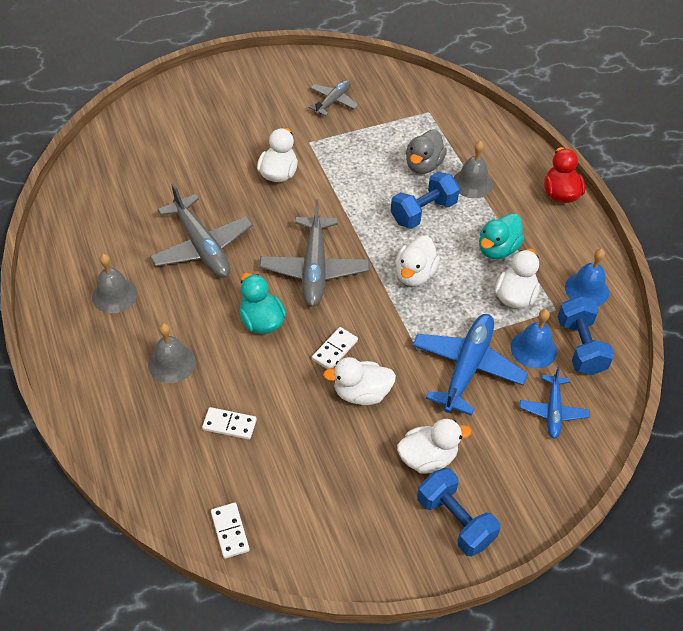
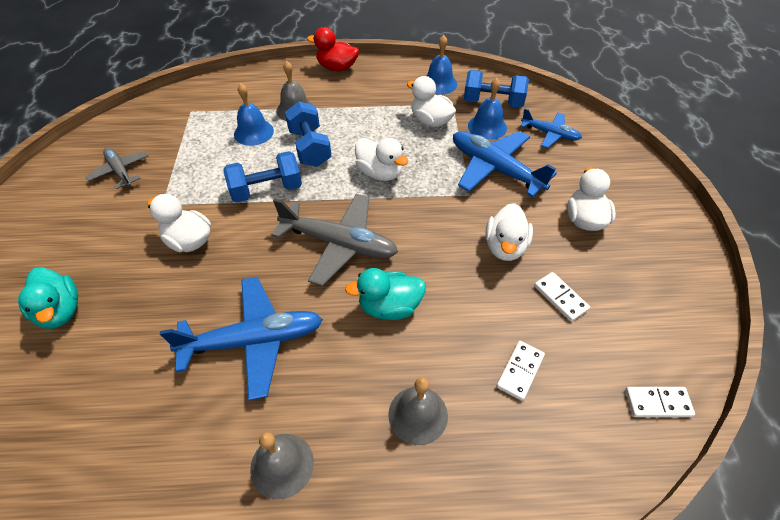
camera: 70 degrees left, 0 degrees up
(202, 247) = (254, 341): grey plane -> blue plane
(334, 350) = (447, 254): white domino -> white domino (560, 298)
(423, 165) = (253, 132): grey duck -> blue bell
(455, 521) = (649, 219): blue dumbbell -> blue dumbbell (267, 190)
(497, 249) = (376, 116): turquoise duck -> turquoise duck (60, 311)

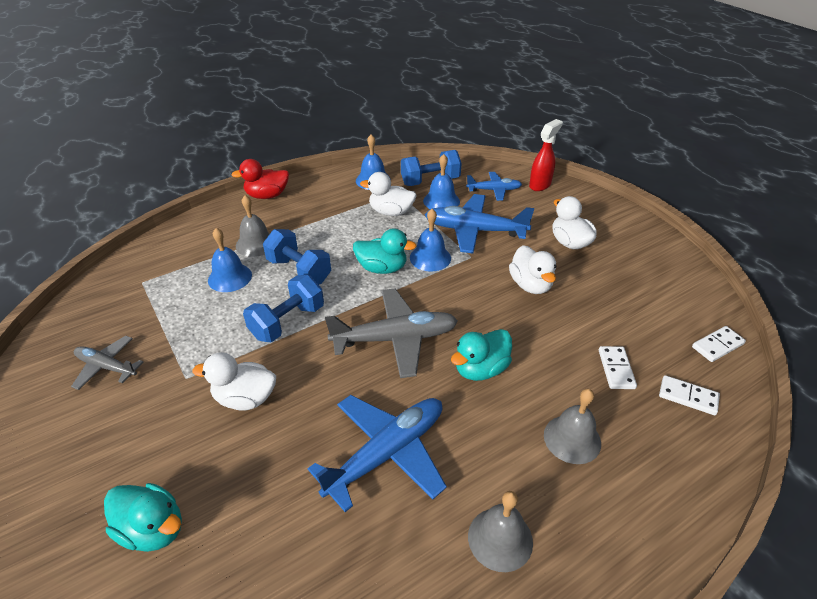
camera: 30 degrees left, 10 degrees down
(380, 173) = (382, 268): white duck -> turquoise duck
(430, 180) = (430, 258): none -> blue bell
(560, 298) = (599, 304): white domino -> white domino (688, 397)
(605, 145) = (540, 185): none -> red spray bottle

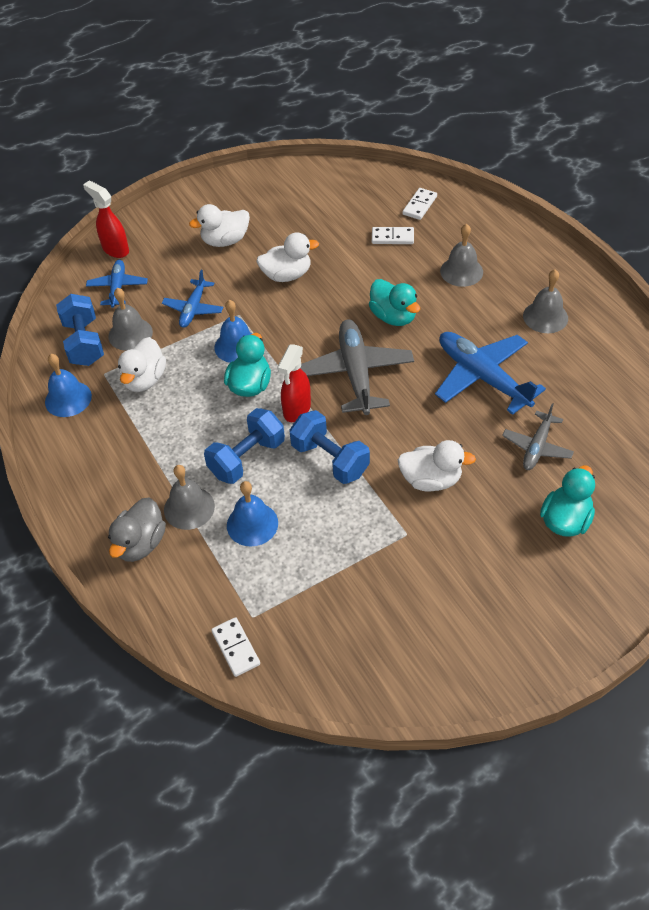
camera: 85 degrees left, 10 degrees up
(107, 367) = (392, 611): grey plane -> grey plane (537, 447)
(230, 224) = (140, 543): none -> grey duck
(245, 398) = (431, 480): white duck -> white duck turned 90 degrees counterclockwise
(267, 195) = (79, 511): red duck -> none
(350, 298) = (296, 410): none -> red spray bottle
(441, 201) = (130, 334): blue bell -> grey bell
(474, 230) = (193, 309): blue plane -> blue plane, size x0.58
(717, 345) = (367, 179): white domino -> white domino (236, 648)

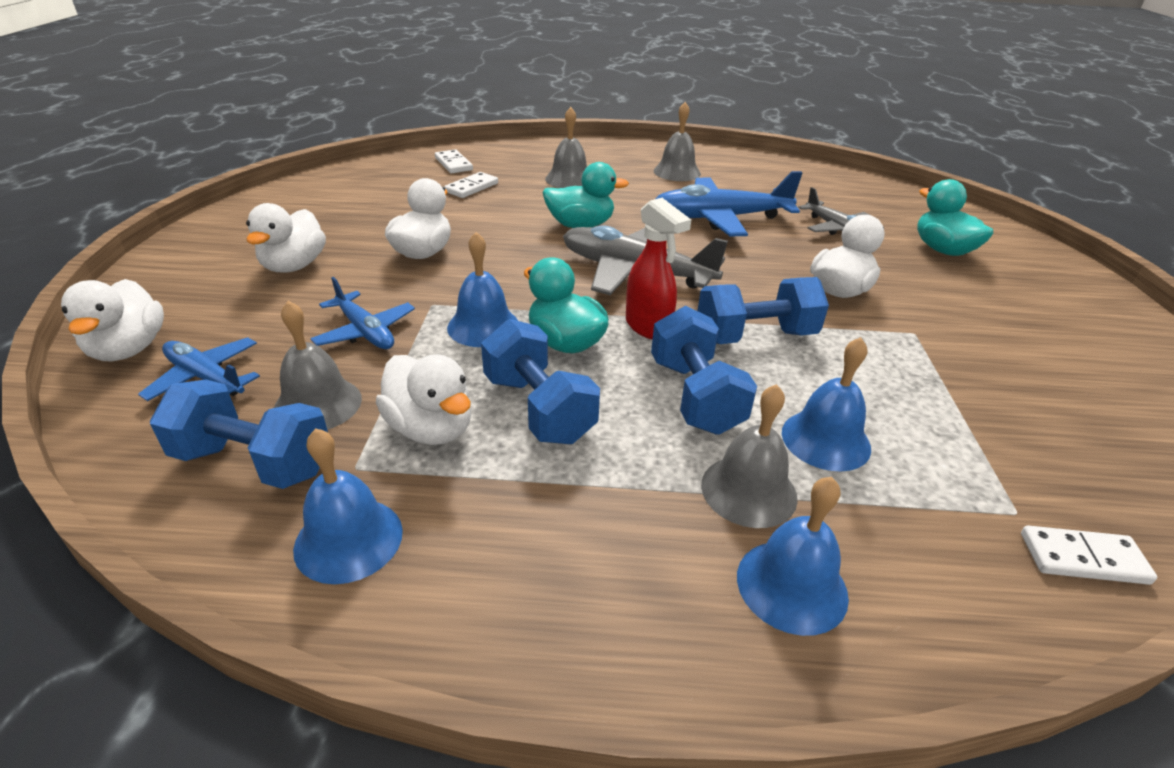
camera: 60 degrees left, 15 degrees down
(115, 249) = (129, 349): red spray bottle -> white duck
(140, 543) = (791, 585): grey duck -> blue bell
(187, 406) = (539, 409): none -> blue dumbbell

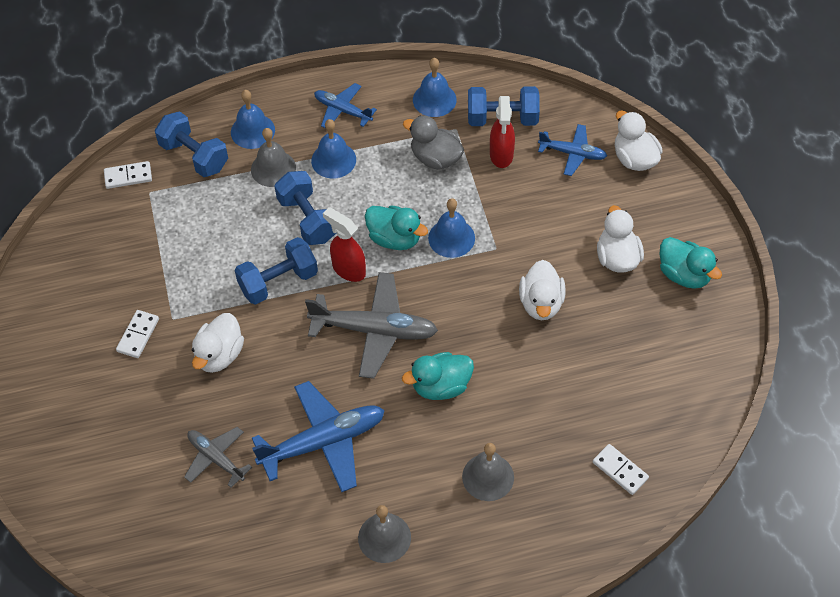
camera: 165 degrees right, 20 degrees up
(317, 404) = (501, 155): grey bell -> red spray bottle
(365, 332) = (518, 211): blue plane -> blue plane (342, 110)
(431, 428) = (435, 158): white duck -> grey duck
(471, 187) = (570, 423): white domino -> white domino (138, 335)
(539, 409) = (388, 185): blue dumbbell -> blue dumbbell (194, 156)
(825, 440) = (236, 209): blue bell -> blue bell (333, 160)
(942, 250) = (126, 449): turquoise duck -> turquoise duck (684, 275)

